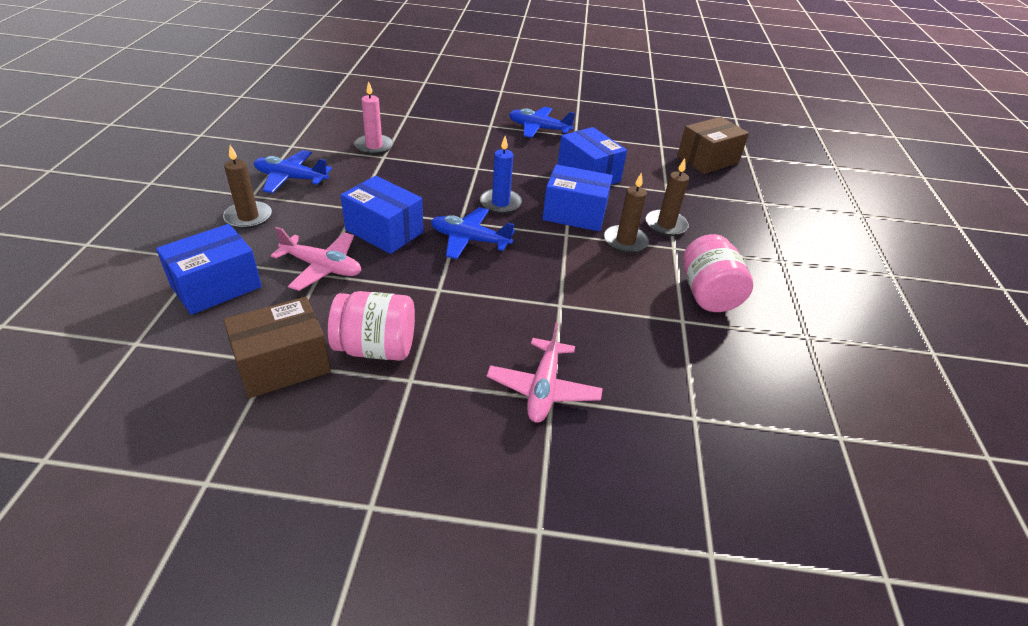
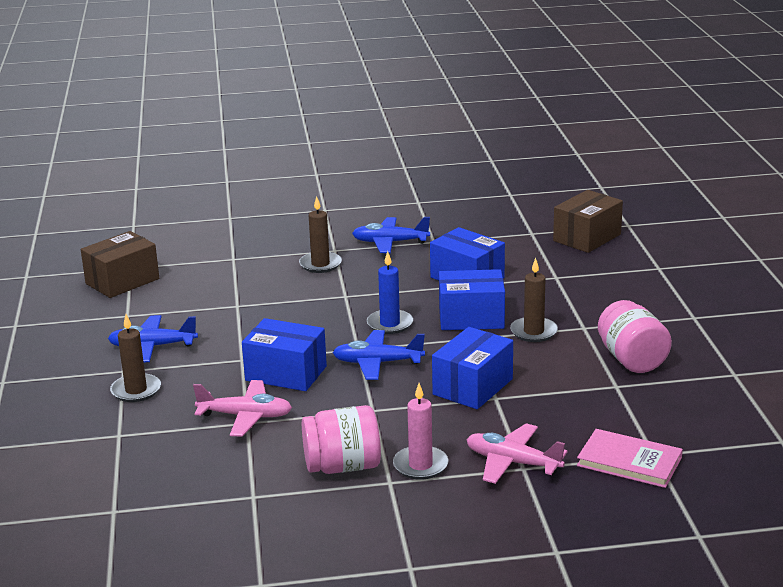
camera: 10 degrees left, 15 degrees down
(216, 286) = (153, 453): blue box -> blue box (472, 387)
(283, 364) = (265, 496): brown box -> brown box (122, 281)
(374, 146) = (219, 297): pink candle -> pink candle (420, 465)
(543, 389) = (512, 462): pink plane -> pink plane turned 120 degrees clockwise
(665, 225) = (568, 309): brown candle -> brown candle (320, 264)
(665, 421) = (629, 462): none -> pink book

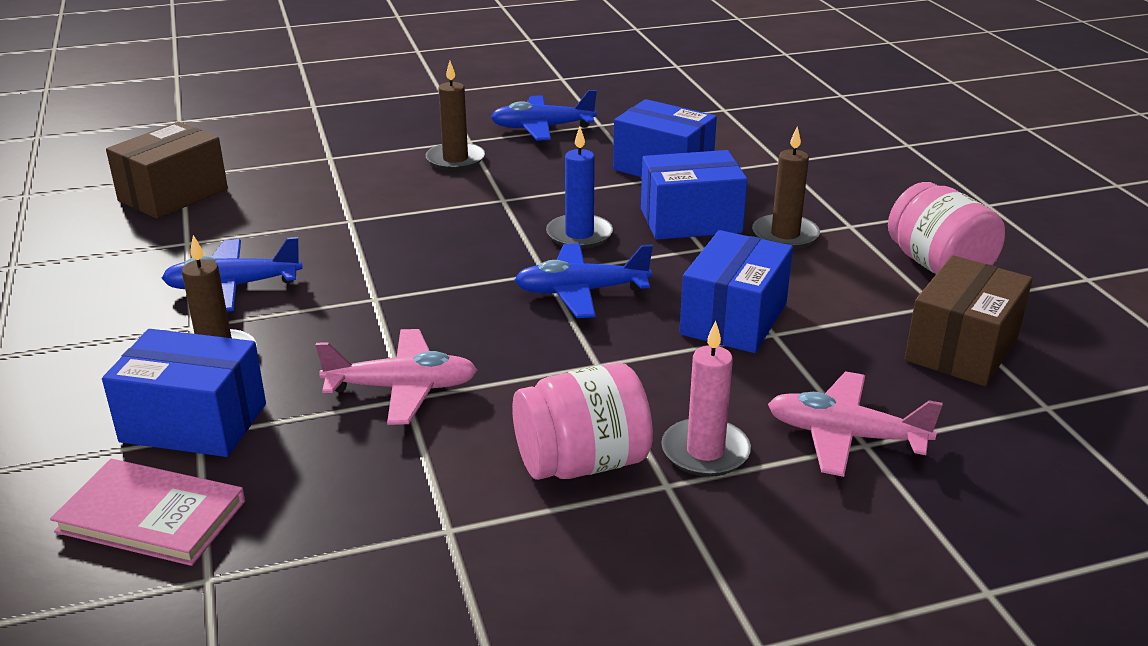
camera: 10 degrees left, 5 degrees up
(286, 373) = (448, 315): blue box -> blue box (194, 422)
(587, 237) = (797, 112): brown box -> brown box (961, 348)
(629, 462) = (1018, 421): pink book -> pink book (151, 516)

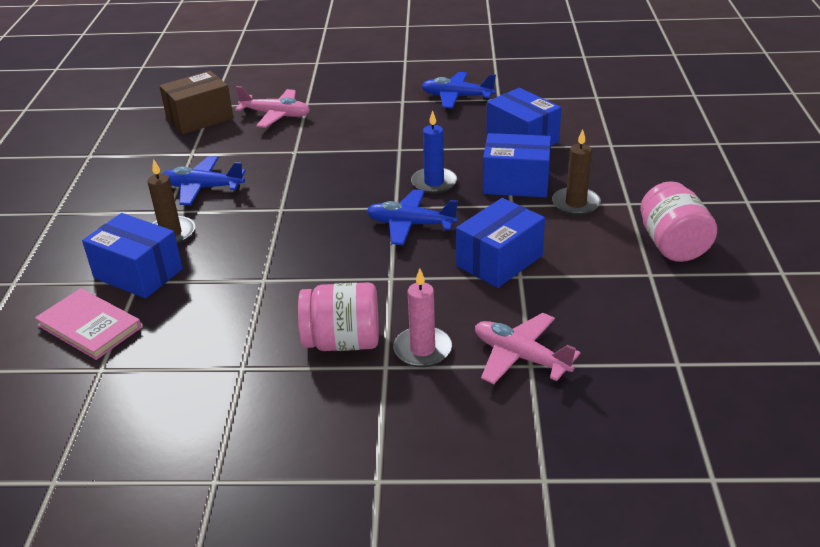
camera: 20 degrees right, 5 degrees up
(402, 388) = (264, 273): pink plane -> pink plane (276, 115)
(455, 159) = (385, 115): brown candle -> none
(961, 348) = (645, 310): brown box -> none

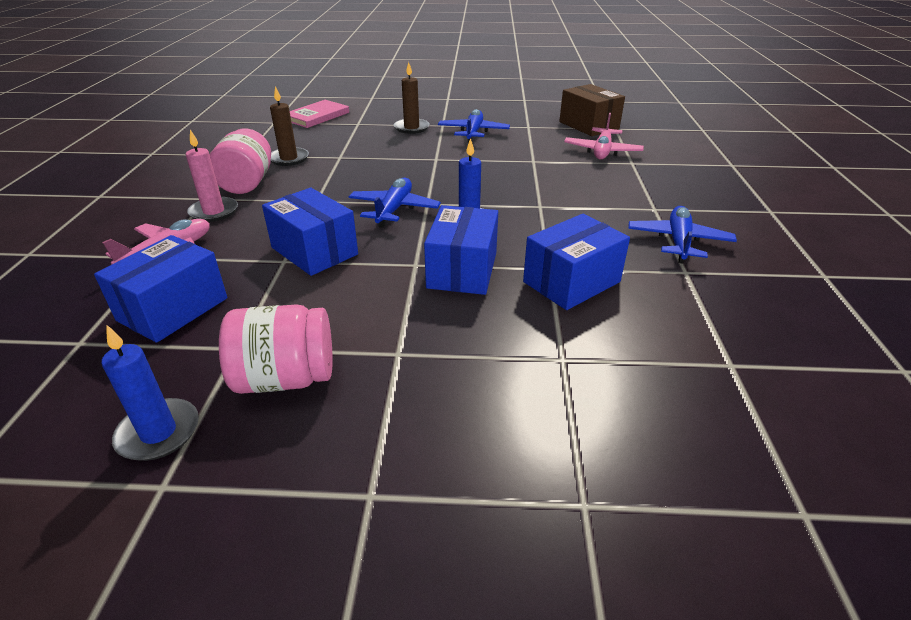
camera: 90 degrees right, 0 degrees up
(138, 273) = (366, 123): blue box -> blue box (173, 309)
(576, 204) = (407, 308): brown candle -> brown candle (289, 158)
(745, 286) = (158, 432): none -> blue candle

